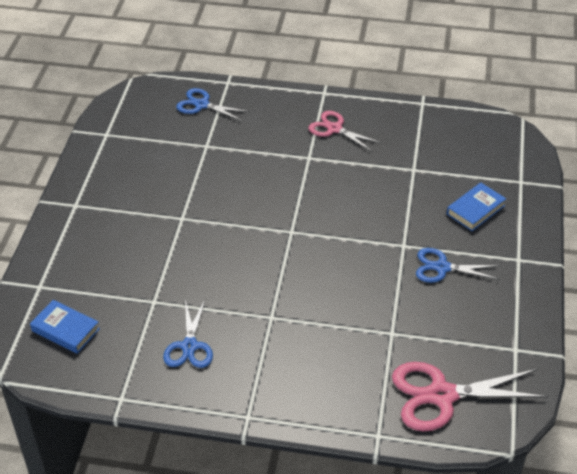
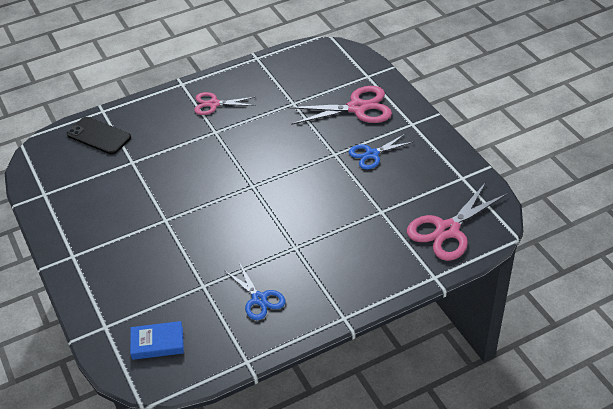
camera: 35 degrees left, 0 degrees up
(202, 105) = (99, 136): blue scissors -> black phone
(475, 210) = (357, 108): blue book -> pink scissors

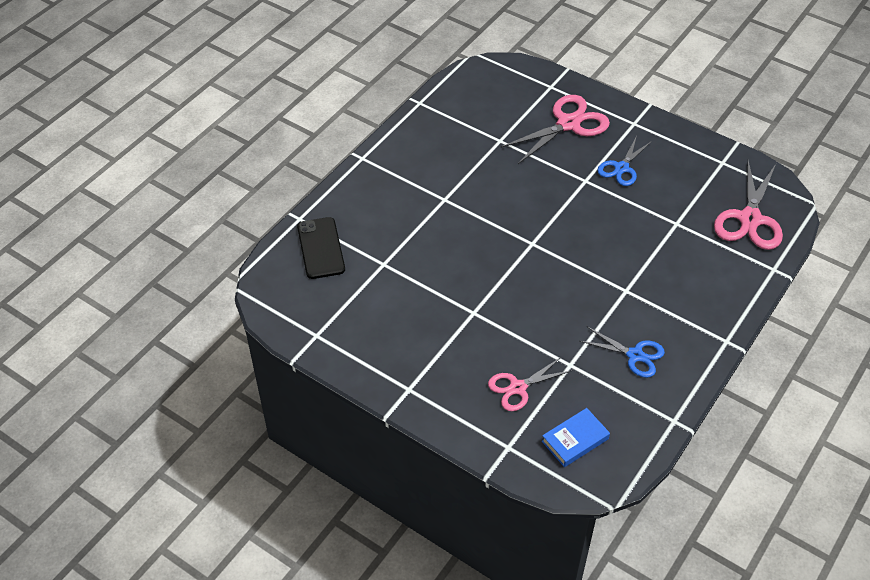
camera: 30 degrees left, 5 degrees up
(99, 136) = (321, 248): black phone -> black phone turned 75 degrees clockwise
(214, 104) = (417, 169): pink scissors -> pink scissors (518, 387)

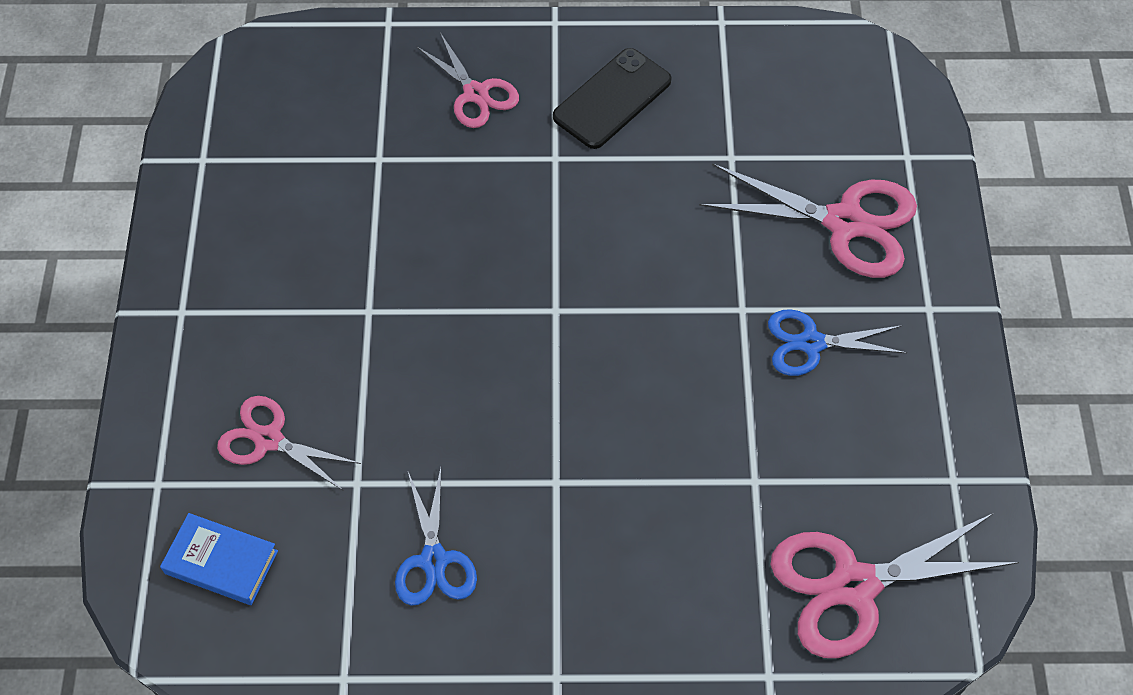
camera: 55 degrees right, 10 degrees up
(321, 248) = (353, 76): black phone -> black phone (612, 99)
(378, 208) = (475, 93): none -> pink scissors

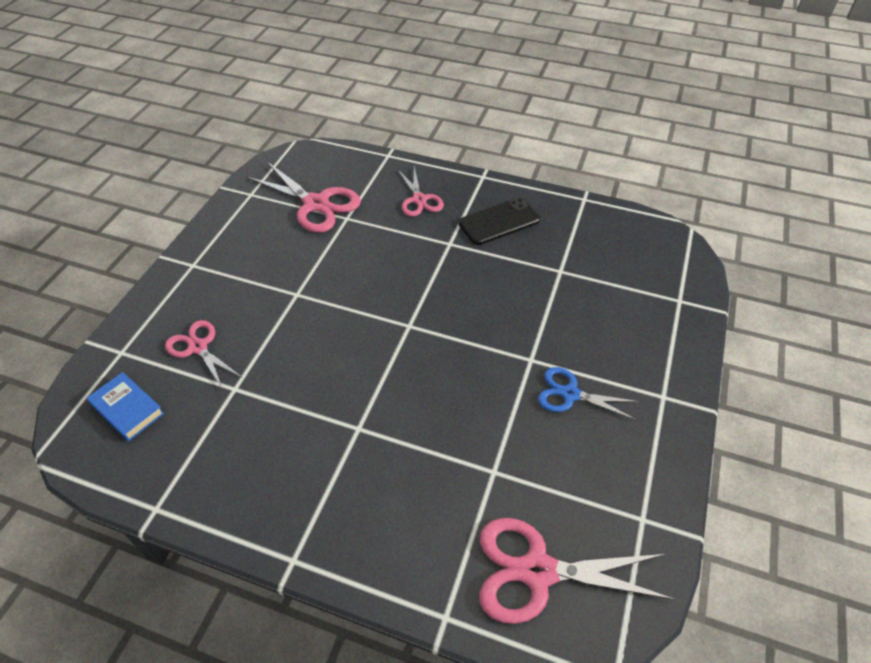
camera: 20 degrees right, 10 degrees down
(433, 560) = (254, 452): blue scissors -> none
(844, 223) = (621, 327): pink scissors -> pink scissors (316, 204)

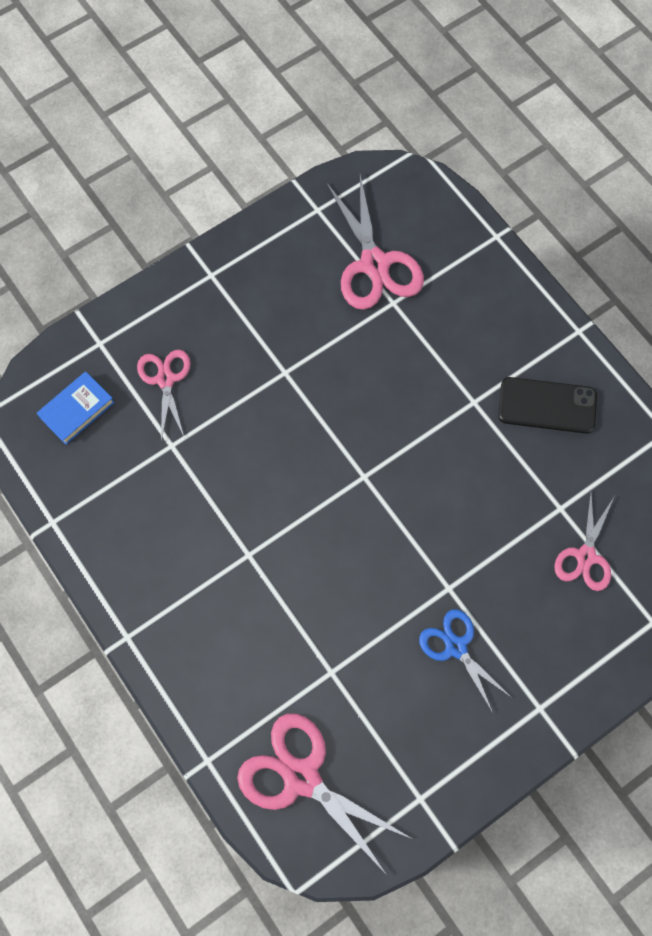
camera: 35 degrees right, 20 degrees up
(127, 409) = (77, 410): blue book -> blue book turned 60 degrees clockwise
(419, 200) = (485, 323): pink scissors -> pink scissors (585, 556)

